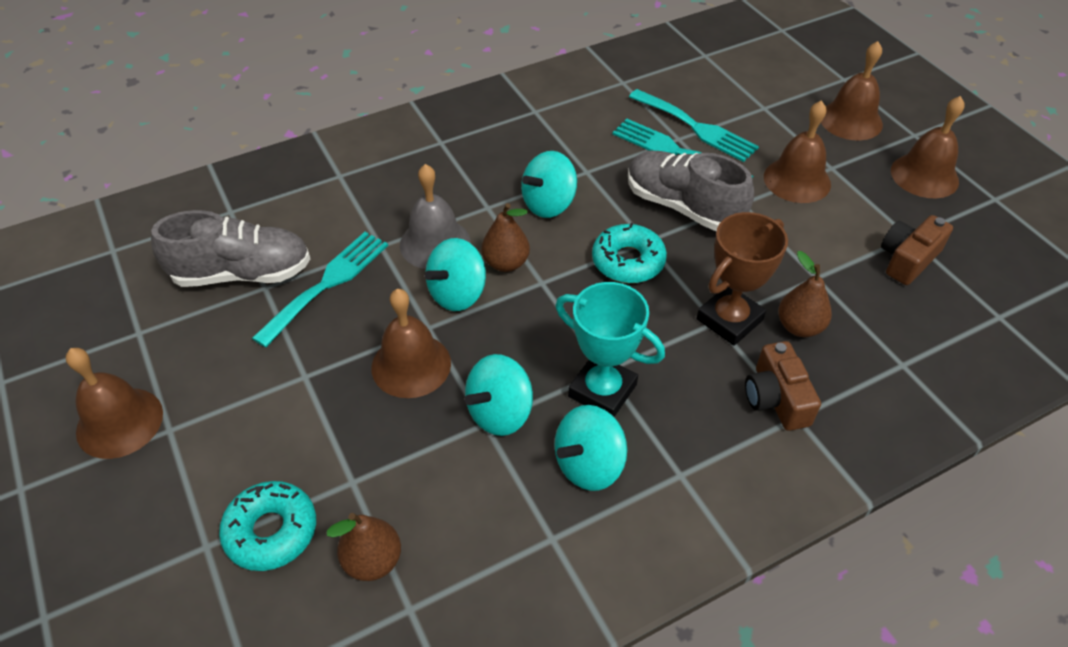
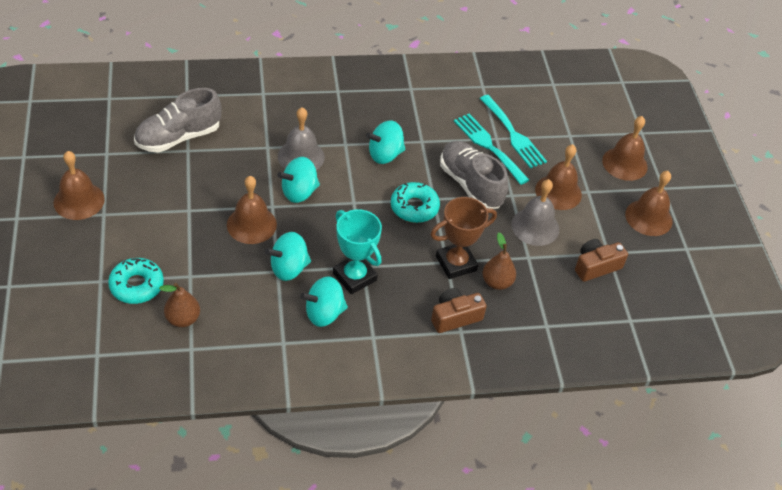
camera: 15 degrees right, 0 degrees up
(242, 273) = (178, 137): grey shoe -> grey shoe turned 135 degrees clockwise
(327, 283) = (225, 160): turquoise fork -> none
(506, 263) = (338, 183): brown pear -> none
(776, 398) = (455, 317): brown camera -> brown camera turned 60 degrees clockwise
(798, 234) = (535, 227): none -> grey bell

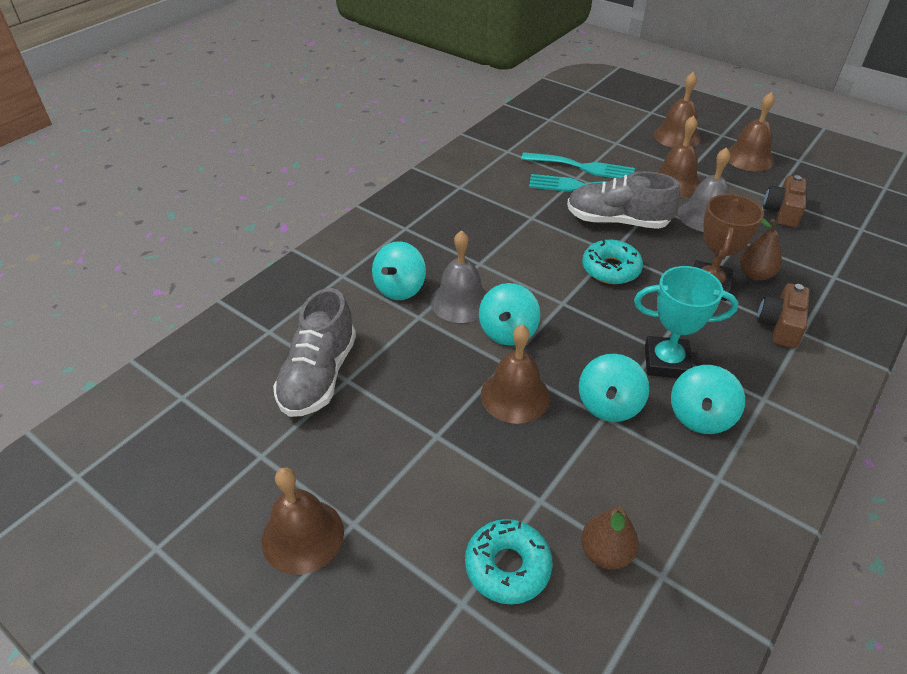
camera: 40 degrees left, 5 degrees down
(385, 155) = (523, 247): turquoise spinning top -> turquoise spinning top (400, 288)

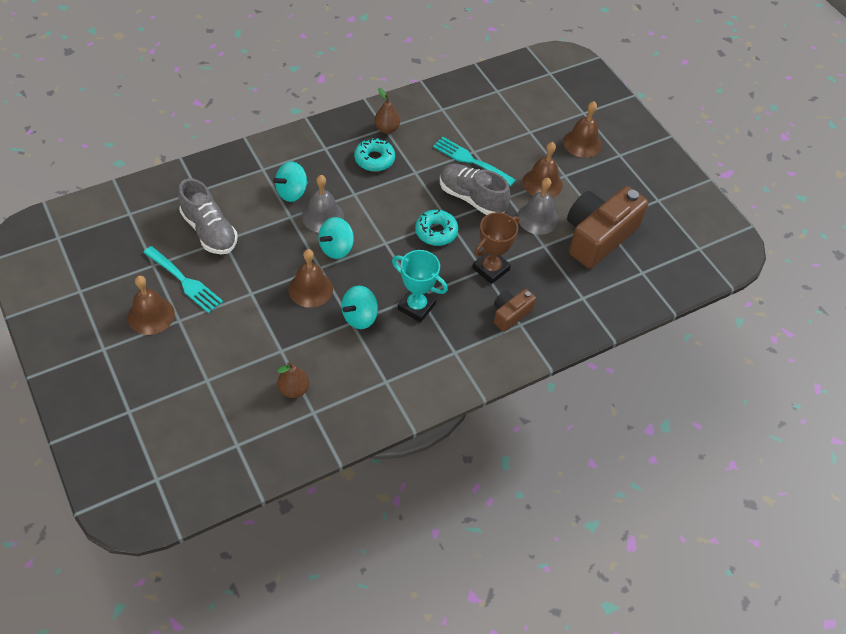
camera: 20 degrees right, 10 degrees up
(319, 375) = (209, 231): grey shoe -> grey shoe turned 75 degrees counterclockwise
(507, 566) = (240, 374): turquoise donut -> turquoise donut (374, 159)
(583, 167) = (485, 144): turquoise fork -> turquoise fork (185, 282)
(700, 416) = (406, 346): turquoise spinning top -> none
(749, 158) = (619, 183): brown bell -> none
(755, 274) = (529, 274): brown pear -> brown pear (386, 129)
(782, 211) = (598, 236): brown camera -> brown camera, size x2.01

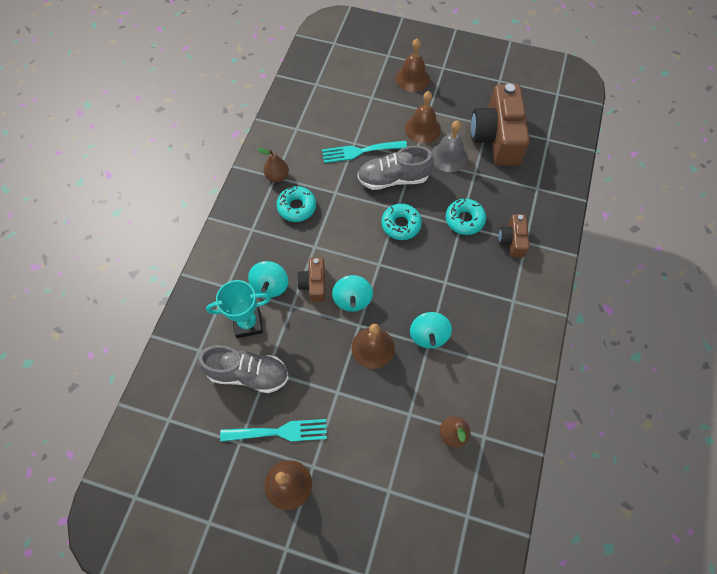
camera: 40 degrees left, 10 degrees up
(322, 216) = (314, 284): grey bell -> brown camera
(416, 306) = (453, 292): turquoise trophy -> turquoise trophy (248, 323)
(490, 269) = (464, 220): brown trophy -> turquoise donut

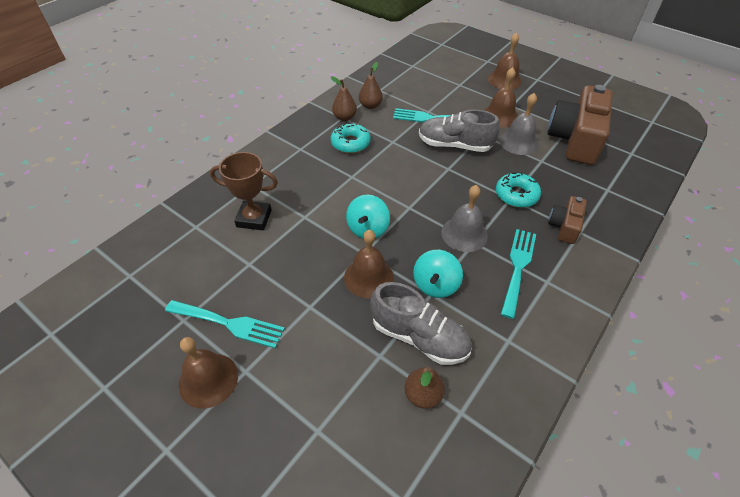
camera: 20 degrees right, 15 degrees down
(248, 323) = (254, 218): turquoise trophy -> brown trophy
(248, 374) = (229, 260): grey shoe -> grey shoe (419, 337)
(270, 286) = (293, 195): turquoise spinning top -> none
(296, 153) = (370, 105): none -> brown pear
(314, 284) = (335, 205): brown camera -> none
(401, 225) = (446, 182): turquoise donut -> none
(434, 276) = (464, 234): none -> grey bell
(487, 295) = (518, 267): none -> turquoise fork

